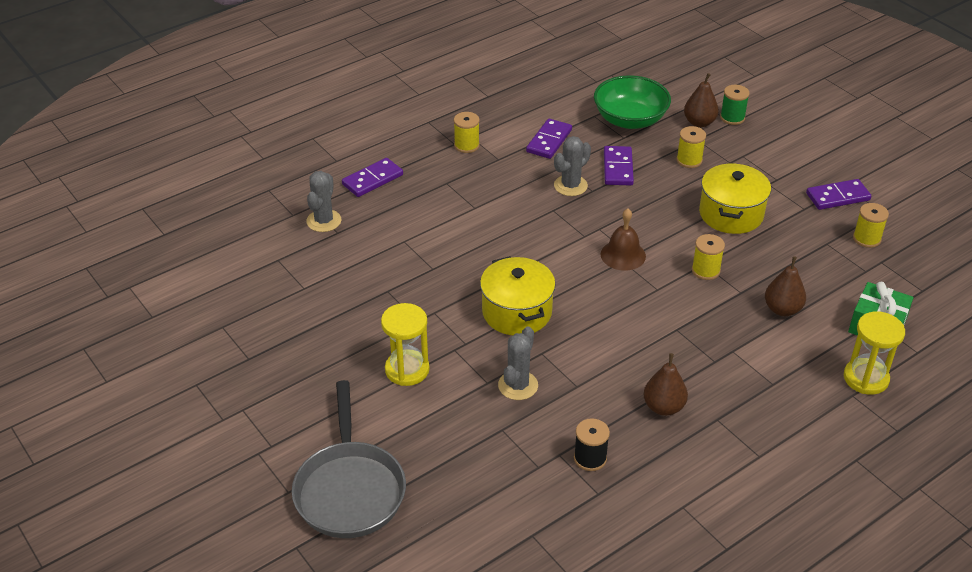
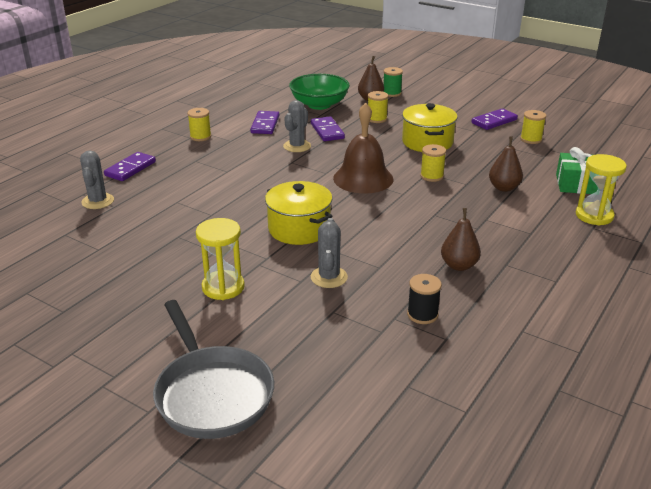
camera: 20 degrees left, 10 degrees down
(623, 255) = (363, 178): brown bell -> brown bell, size x1.59

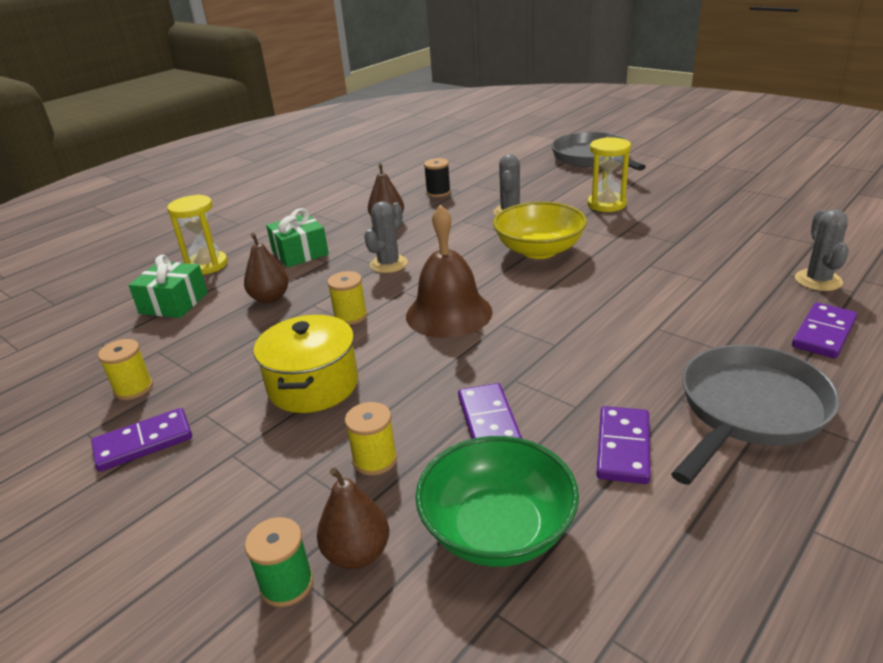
camera: 170 degrees left, 0 degrees up
(200, 137) = (749, 410): yellow spool -> grey pan
(297, 146) = (548, 379): grey cactus -> grey cactus (388, 264)
(299, 229) = (539, 250): yellow pot -> yellow bowl
(519, 227) = (300, 253): none -> green gift

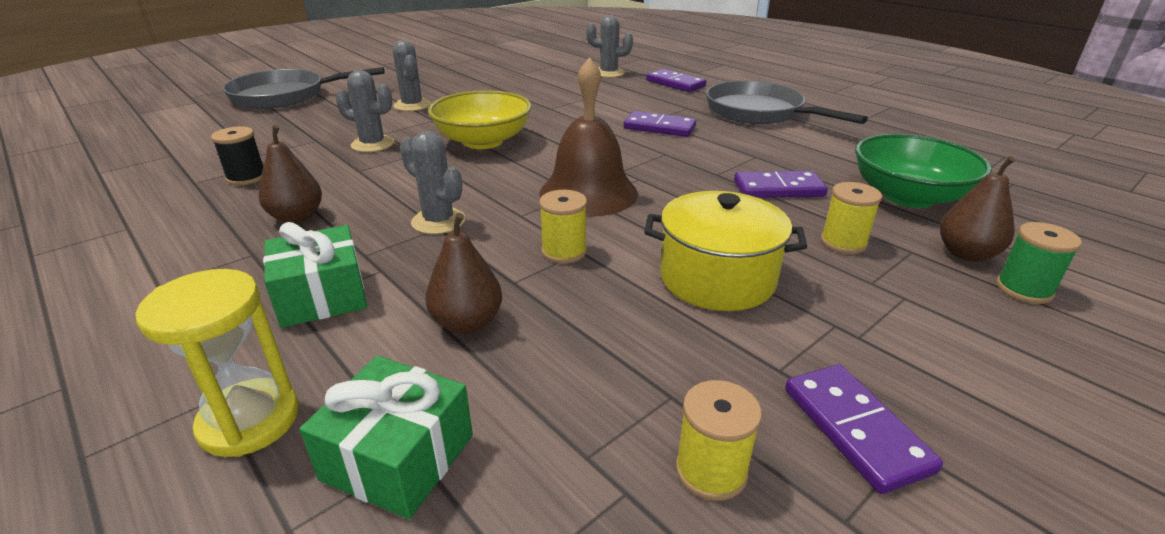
camera: 85 degrees left, 0 degrees up
(606, 204) = (412, 105): yellow hourglass -> grey cactus
(623, 447) = (804, 148): purple domino -> purple domino (659, 127)

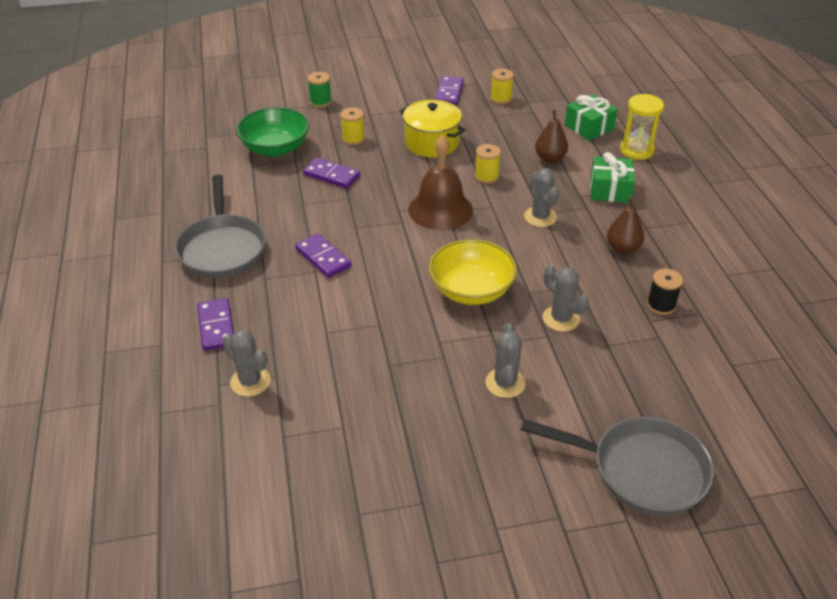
camera: 150 degrees left, 10 degrees up
(966, 254) = (312, 118): brown pear -> none

